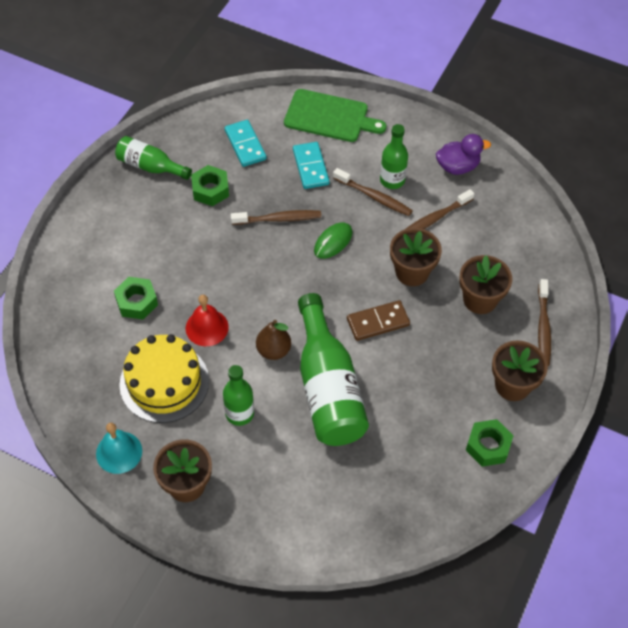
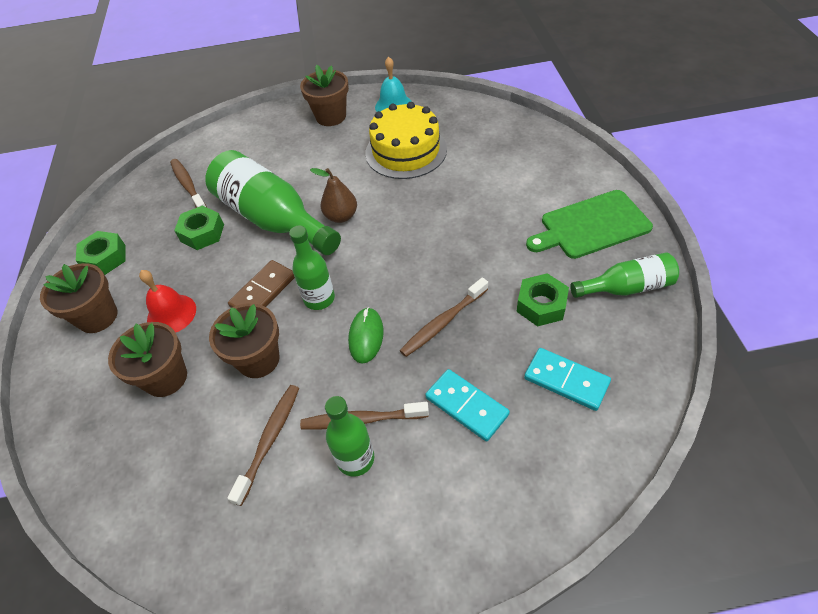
camera: 150 degrees right, 5 degrees down
(136, 302) = (488, 181): green nut -> green nut (202, 233)
(207, 327) = (412, 198): red bell -> red bell (171, 314)
(239, 413) = (330, 166): green bottle -> green bottle (319, 299)
(329, 117) = (512, 500): green cutting board -> green cutting board (591, 225)
(457, 166) = (281, 546): purple duck -> none
(543, 327) = (80, 392): brown toothbrush -> brown toothbrush (188, 186)

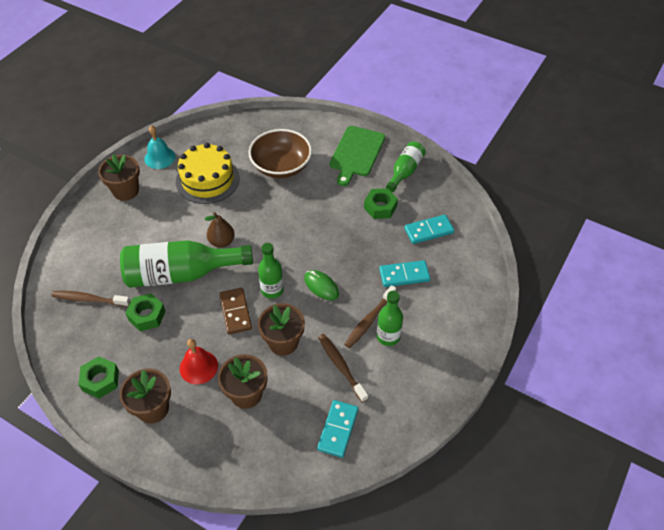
camera: 55 degrees left, 0 degrees up
(176, 505) = (338, 429): none -> turquoise domino
(443, 322) = (348, 250): brown toothbrush -> none
(490, 184) = (281, 166): none -> brown bowl

